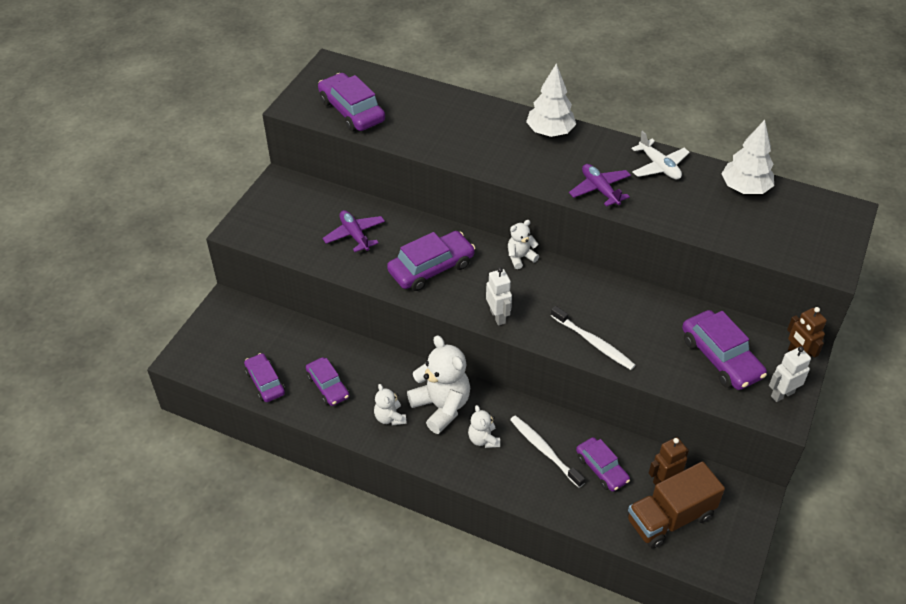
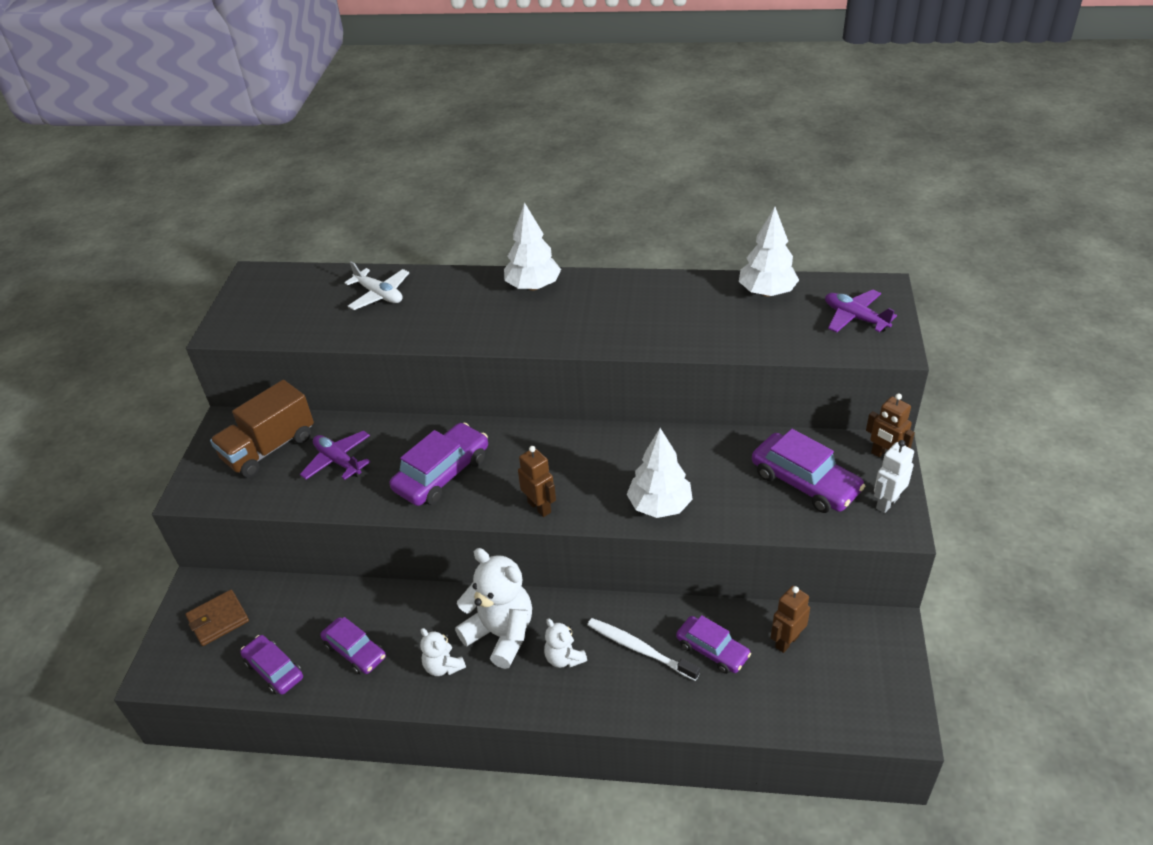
camera: 15 degrees left, 5 degrees down
(235, 332) = (218, 620): none -> brown wallet
(352, 111) = (295, 318): purple car -> none
(498, 316) = (539, 507): white robot -> brown robot
(520, 257) = (541, 434): white teddy bear -> none
(593, 343) = (659, 506): white toothbrush -> white tree
(600, 190) = (612, 332): purple plane -> purple plane (855, 318)
(659, 166) = (666, 292): white plane -> white plane (379, 295)
(670, 518) = (811, 683): brown truck -> brown truck (269, 448)

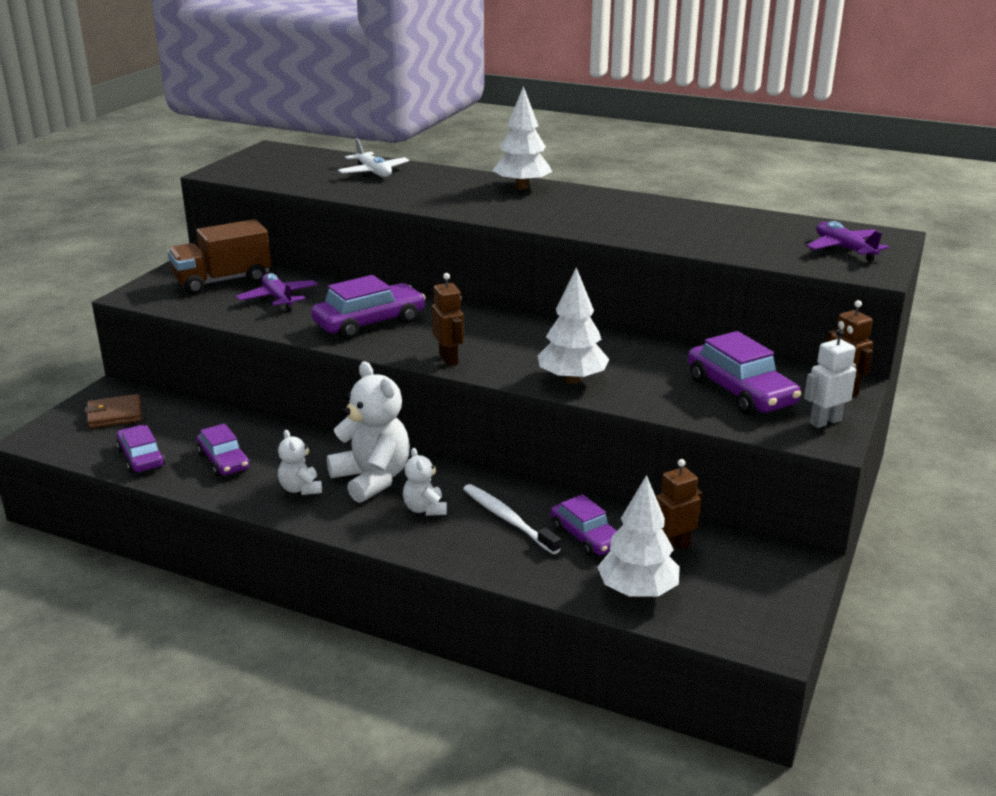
camera: 15 degrees right, 15 degrees down
(766, 292) = (758, 221): white tree -> white tree (637, 591)

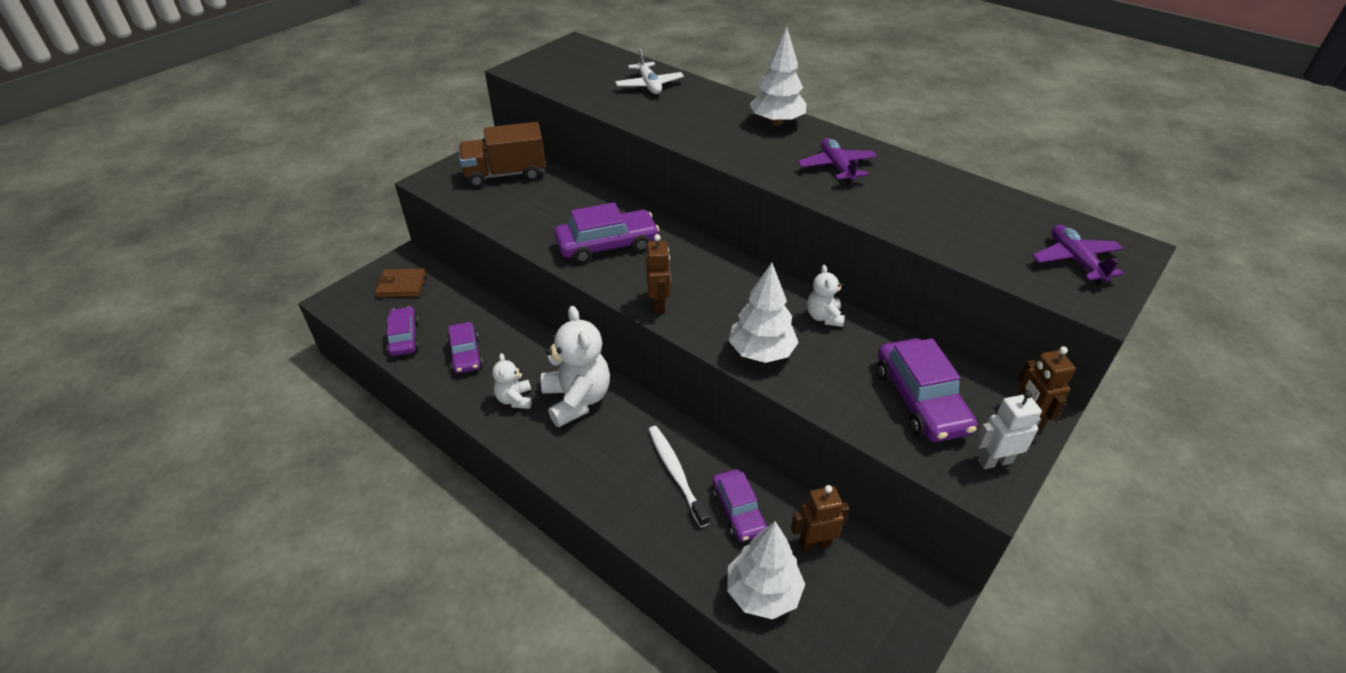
camera: 15 degrees right, 15 degrees up
(278, 299) = (542, 203): purple plane -> purple plane (836, 167)
(425, 509) = (609, 445): white teddy bear -> white teddy bear (824, 317)

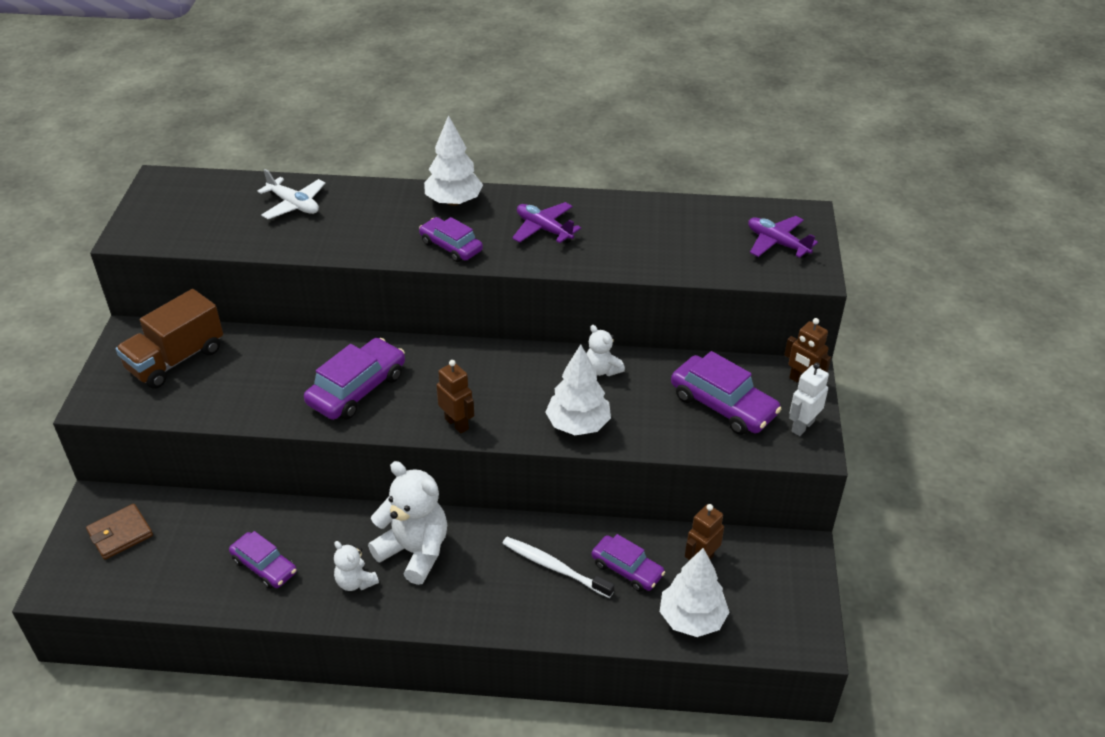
camera: 35 degrees left, 0 degrees up
(404, 337) = (180, 583): purple car -> purple car (451, 246)

